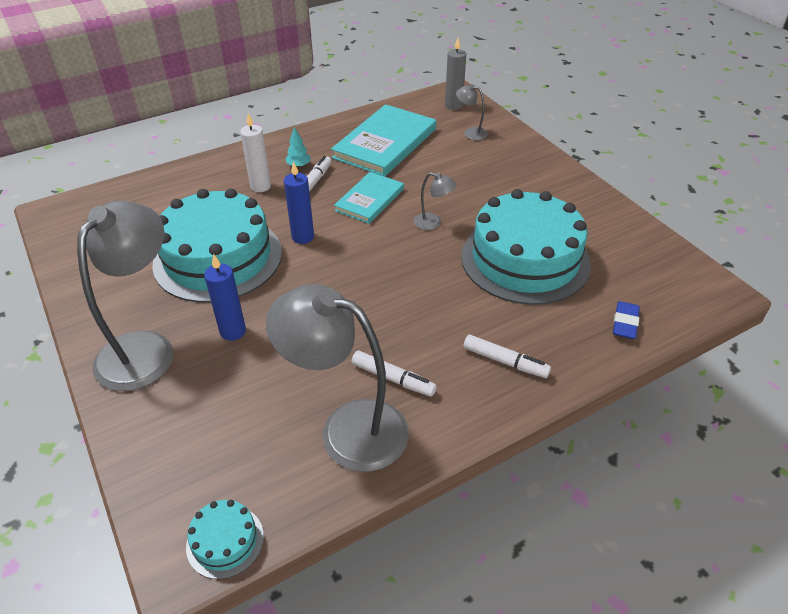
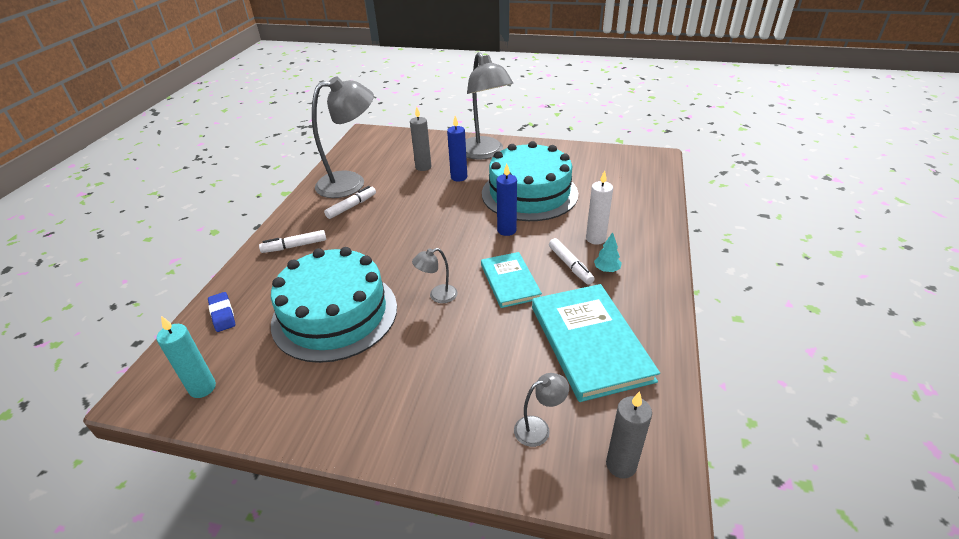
camera: 135 degrees right, 5 degrees down
(225, 541) = (357, 142): turquoise cake -> none
(237, 384) = (423, 167): none -> grey candle
(393, 378) = (351, 206): white marker -> white marker turned 150 degrees clockwise
(665, 266) = (202, 388): none -> turquoise candle

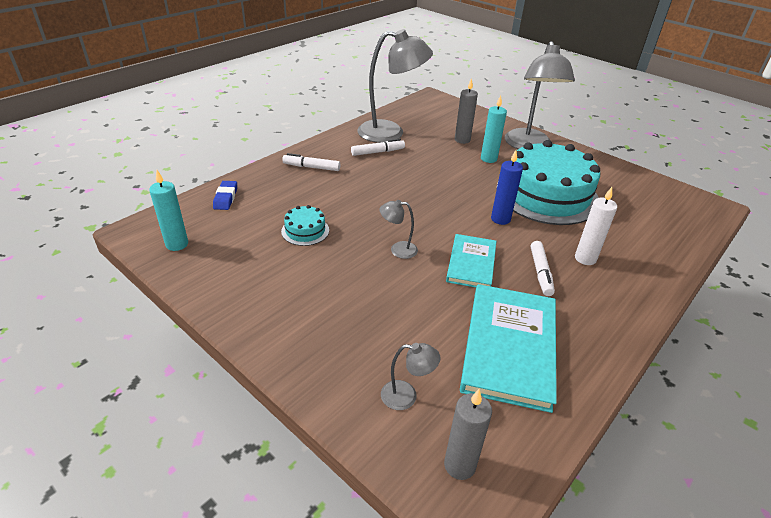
camera: 25 degrees right, 0 degrees up
(335, 314) = (305, 231): turquoise cake -> turquoise cake, size x0.42
(459, 177) = (488, 159): blue candle -> turquoise candle
(606, 270) = (575, 290): turquoise tree -> none

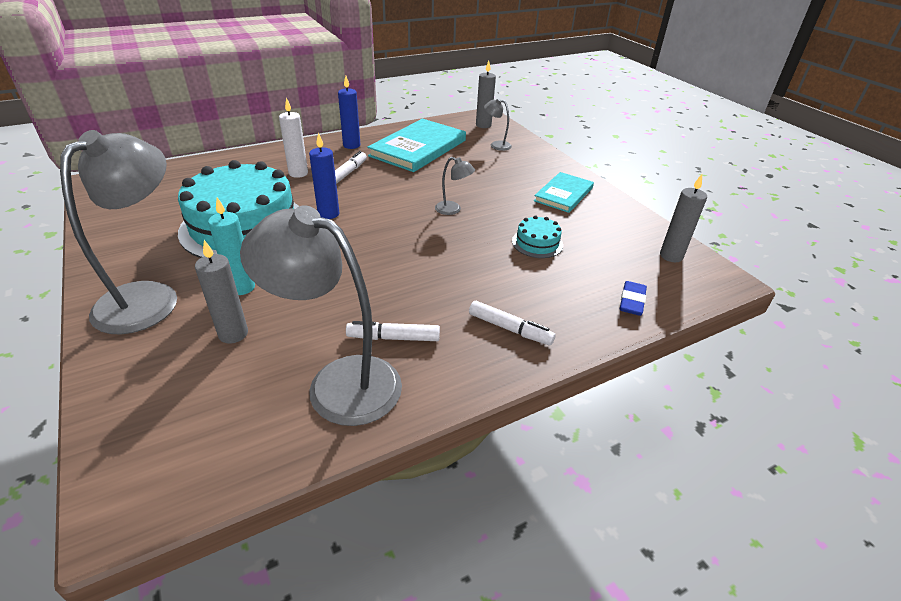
camera: 160 degrees left, 0 degrees up
(177, 244) = (671, 256): turquoise candle -> grey candle
(471, 263) = (397, 188): turquoise book -> turquoise book (563, 194)
(593, 325) = (351, 145): none -> blue candle

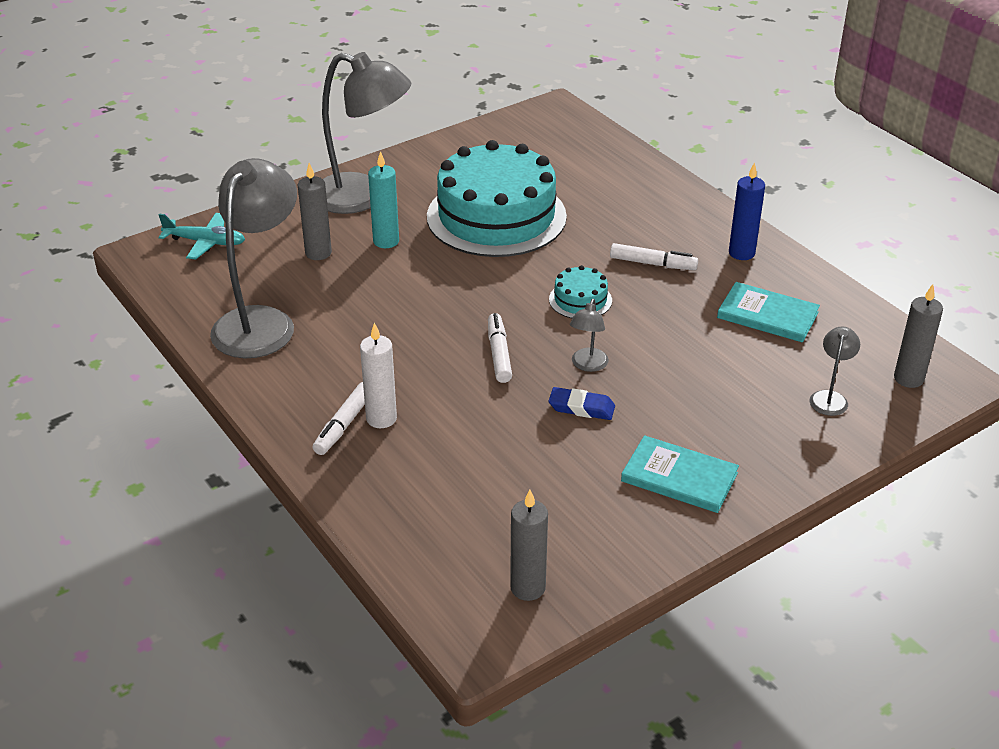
camera: 85 degrees right, 0 degrees up
(144, 435) = (205, 242): none -> turquoise plane
(298, 173) = (634, 226): white candle -> white candle (381, 418)
(328, 214) = (541, 267): blue candle -> none
(394, 338) = (321, 346): white marker -> white marker (499, 354)
(418, 148) = (767, 315): turquoise book -> turquoise book, size x0.60
(537, 243) = (524, 446): turquoise cake -> turquoise cake (580, 300)
(632, 301) = (409, 531): blue eraser -> blue eraser (581, 408)

